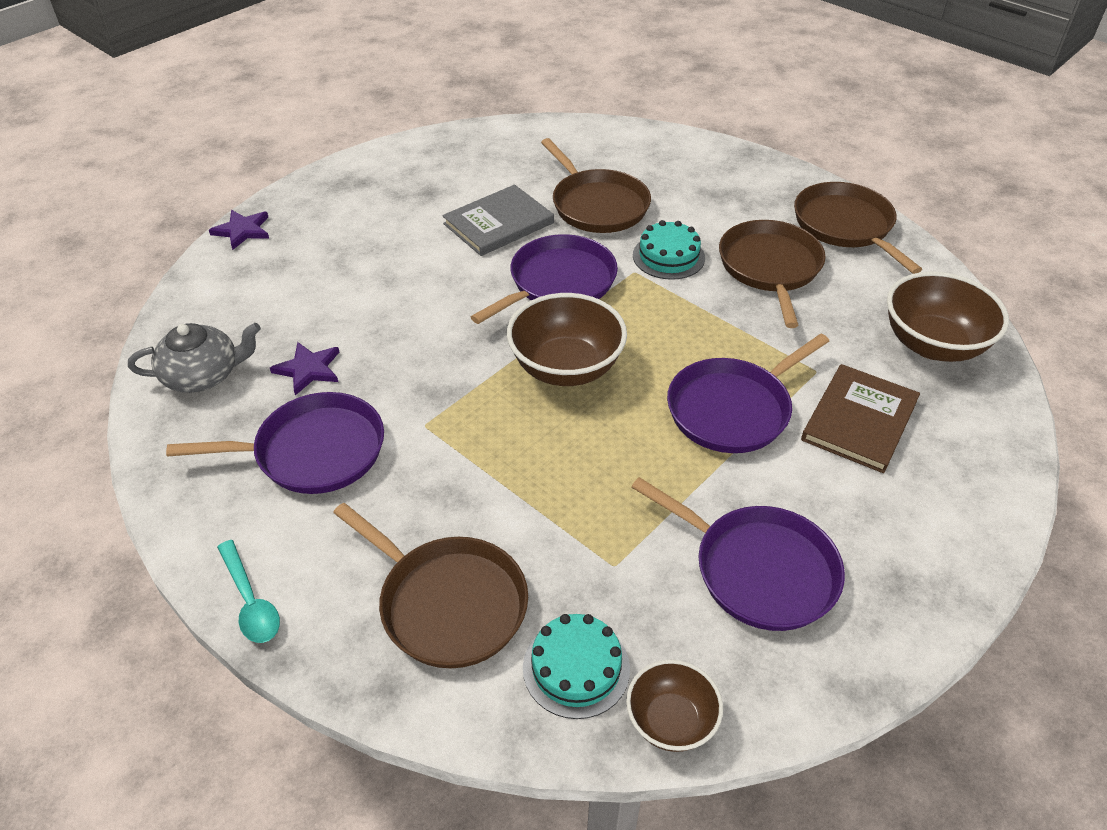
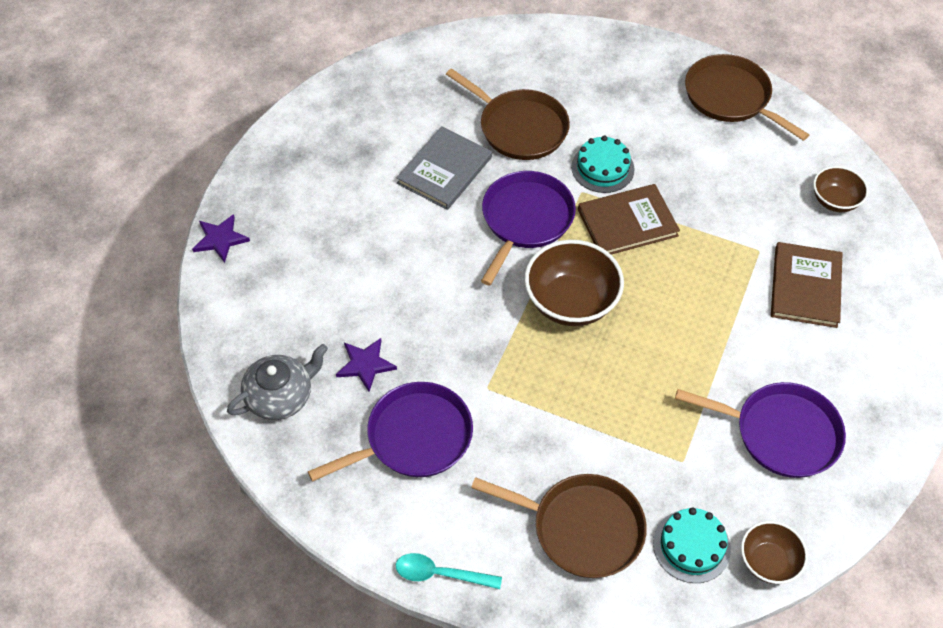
camera: 20 degrees left, 10 degrees up
(250, 601) = (440, 574): turquoise spoon -> turquoise spoon turned 150 degrees clockwise
(671, 310) = (627, 223): none -> brown book
(732, 409) = (712, 304): purple pan -> none
(770, 268) = (687, 158): brown pan -> none
(933, 344) = (834, 201): brown bowl -> brown bowl, size x0.59

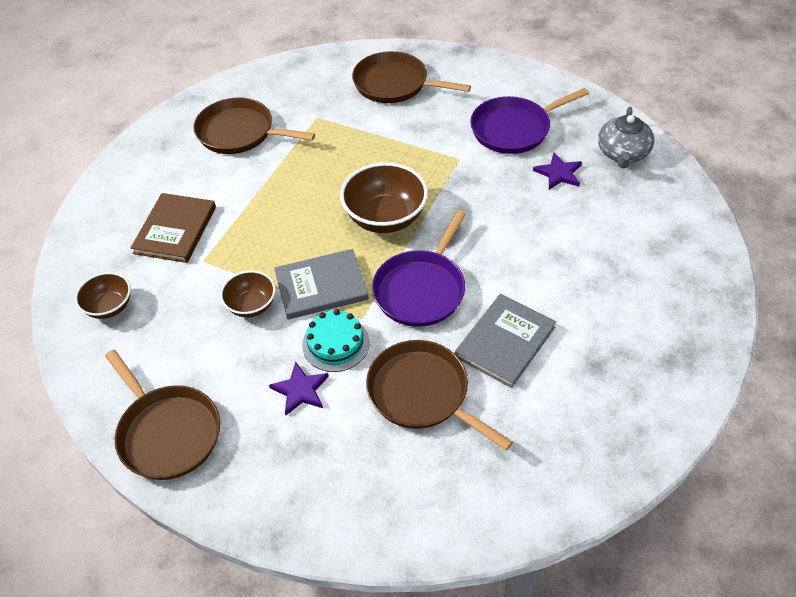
camera: 175 degrees left, 5 degrees down
(220, 239) = (720, 272): purple star -> purple star (300, 390)
(280, 396) = (622, 153): grey teapot -> grey teapot turned 45 degrees counterclockwise
(440, 574) = (489, 64): turquoise spoon -> none
(627, 223) = (321, 286): brown book -> grey book
(691, 546) = (323, 76): turquoise cake -> none
(768, 562) = (275, 70): brown bowl -> brown bowl (251, 305)
(781, 433) = (239, 132): purple pan -> brown pan

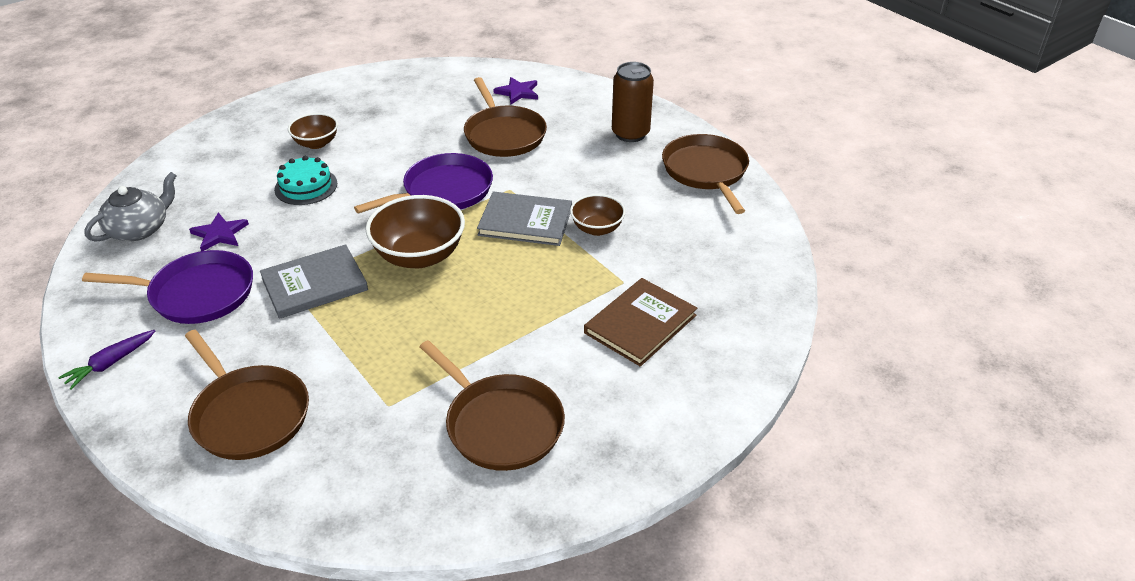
camera: 155 degrees left, 10 degrees down
(109, 307) = (733, 273): brown bowl -> brown bowl (316, 143)
(279, 462) = (630, 134): none -> brown can
(300, 390) = (591, 163): purple star -> purple star (517, 92)
(335, 343) = (543, 180): turquoise cake -> turquoise cake (306, 186)
(505, 342) = (417, 141): grey book -> grey book (314, 284)
(508, 76) = (110, 364): none -> purple carrot

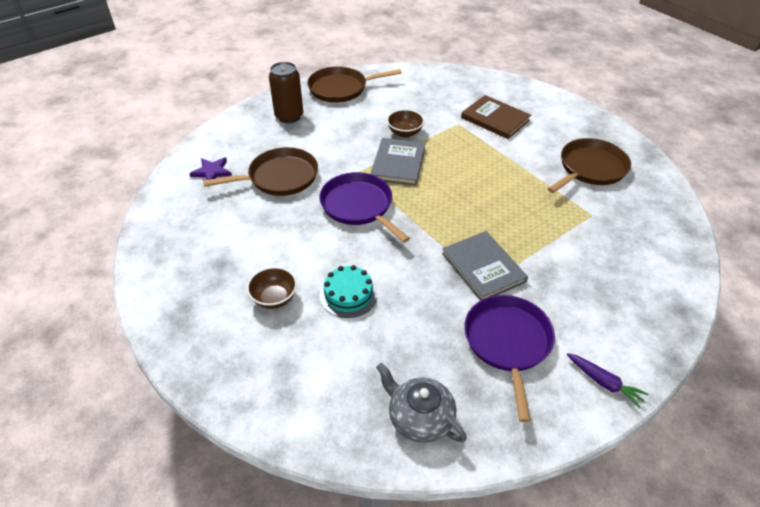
camera: 90 degrees left, 5 degrees up
(219, 234) = (423, 345): purple star -> none
(249, 415) = (624, 281): brown pan -> none
(419, 256) = (442, 213): brown bowl -> none

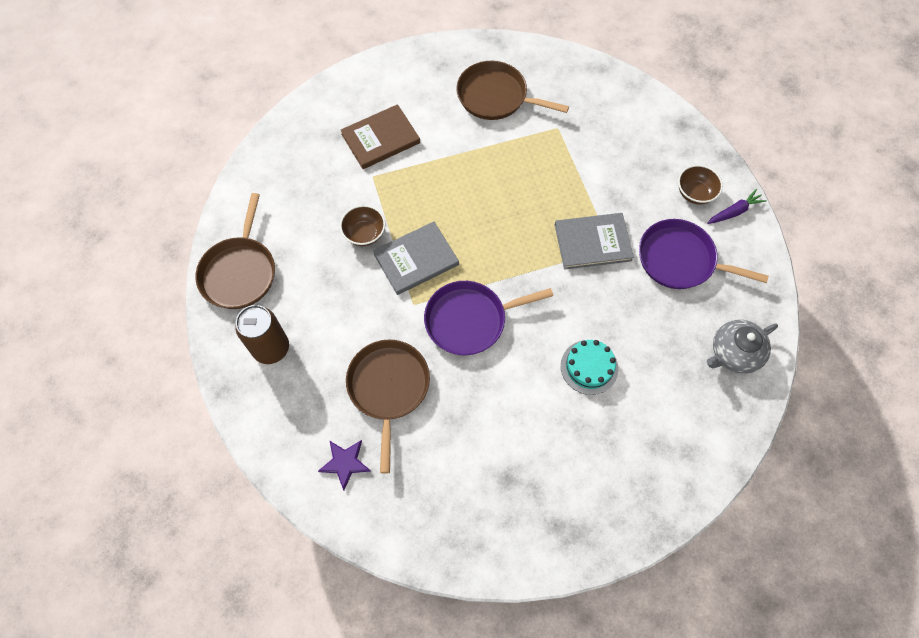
camera: 70 degrees left, 20 degrees up
(274, 298) = (573, 436): brown bowl -> brown bowl (695, 193)
(398, 163) = (416, 259): grey book -> grey book turned 60 degrees counterclockwise
(590, 168) = (495, 96): brown pan -> brown pan turned 45 degrees counterclockwise

